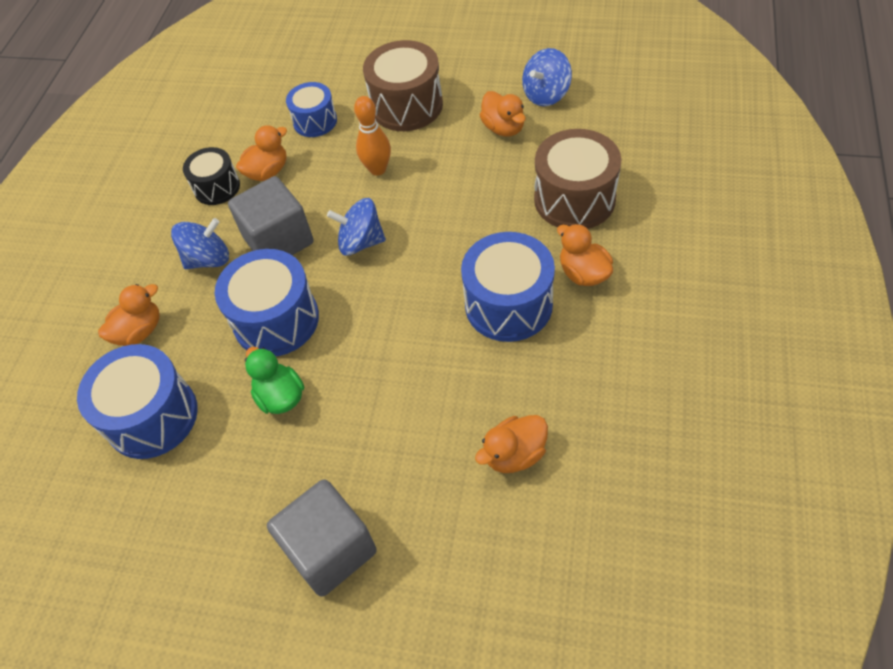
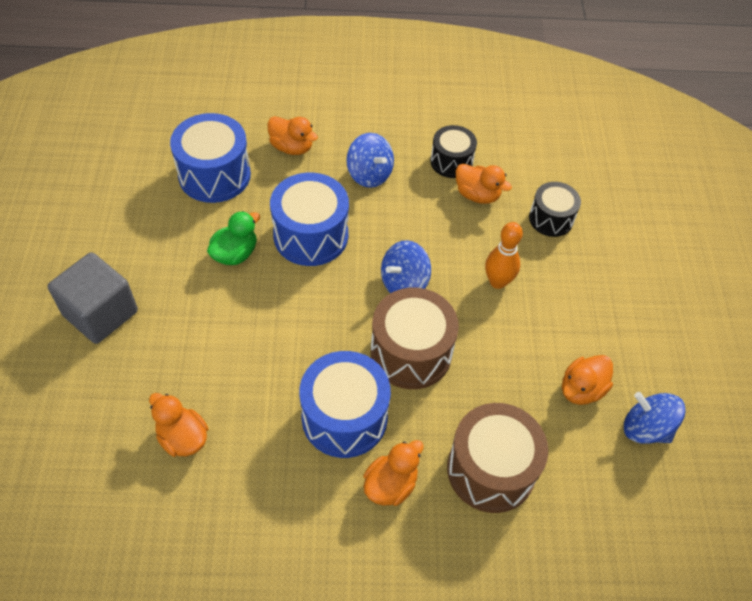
camera: 70 degrees right, 0 degrees up
(278, 240) = (397, 219): grey cube -> none
(315, 121) = (551, 219): blue drum -> black drum
(361, 242) = (404, 283): blue spinning top -> blue spinning top turned 120 degrees counterclockwise
(407, 106) = (592, 293): brown drum -> brown drum (411, 352)

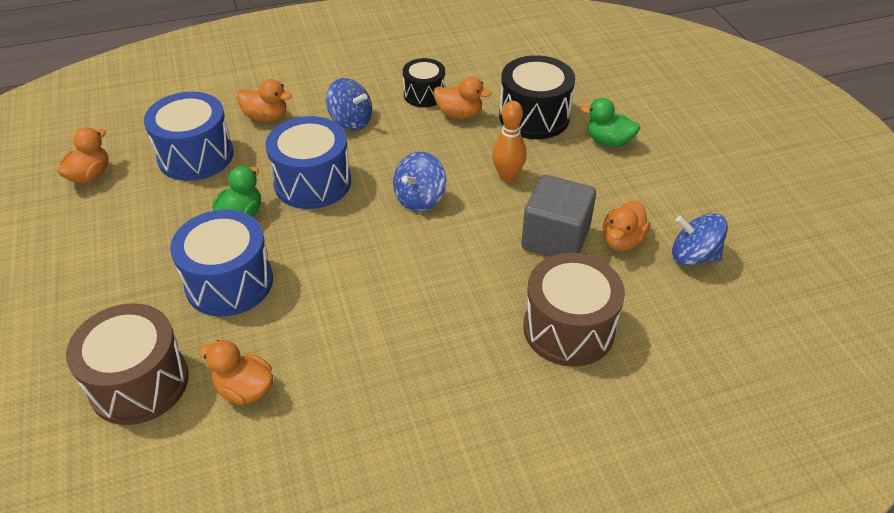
camera: 15 degrees left, 10 degrees down
(100, 313) = (114, 302): grey cube -> grey cube (555, 238)
(344, 417) = (407, 324): blue drum -> blue drum (229, 282)
(390, 484) = (477, 369): orange duck -> orange duck (90, 175)
(411, 352) = (450, 253): brown drum -> brown drum (139, 383)
(551, 219) = (534, 117): black drum -> black drum, size x1.63
(615, 269) = (608, 141): none -> green duck

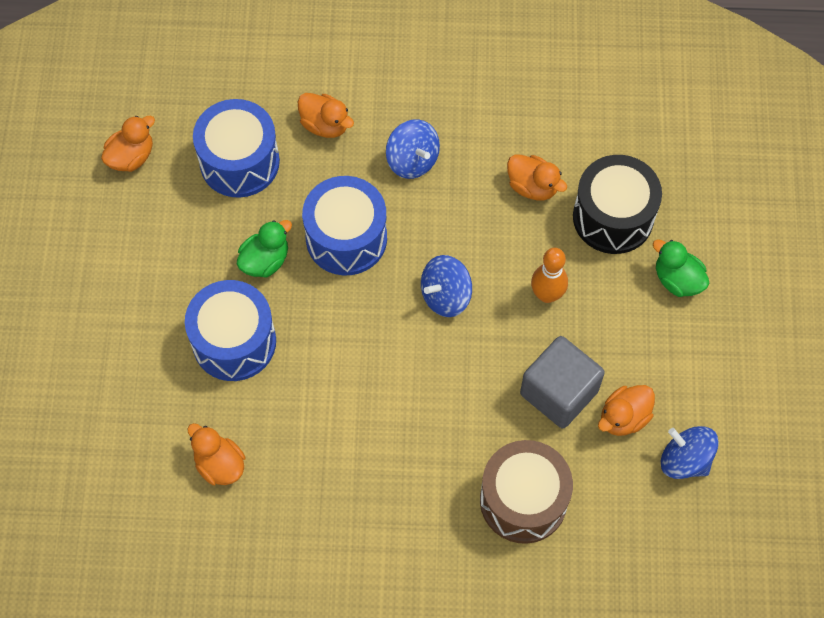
camera: 20 degrees right, 20 degrees up
(139, 383) = (134, 427): brown drum -> none
(424, 94) = (506, 143): black drum -> none

